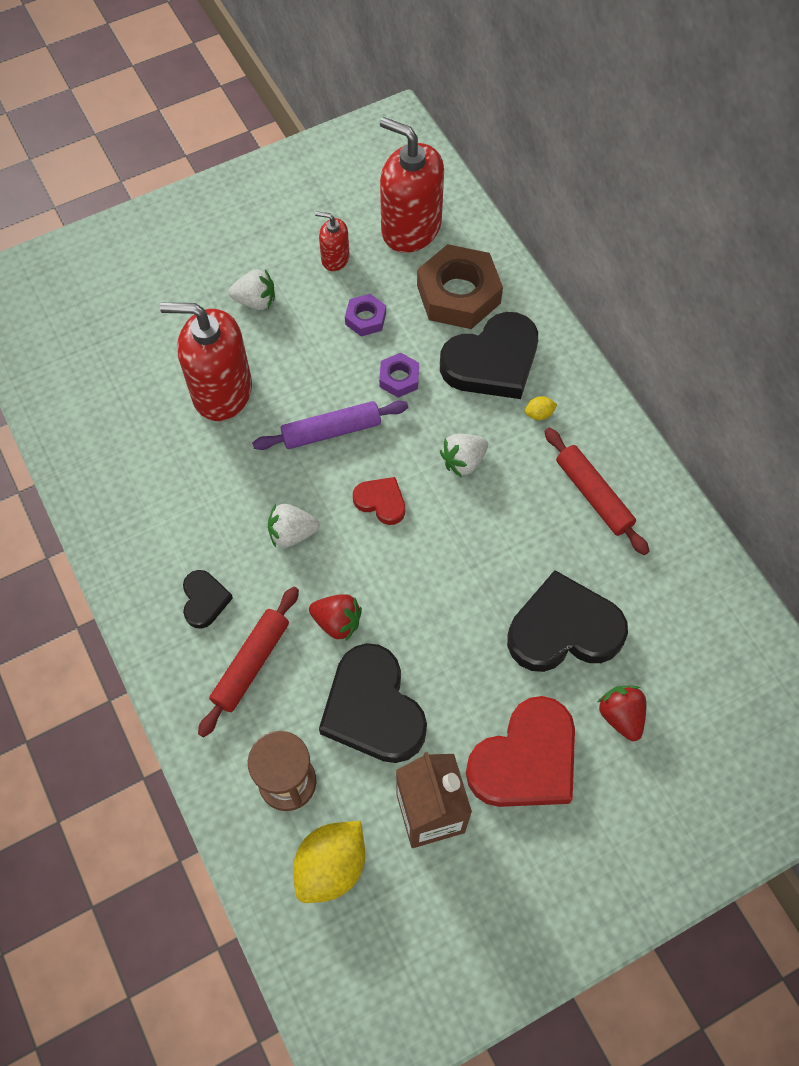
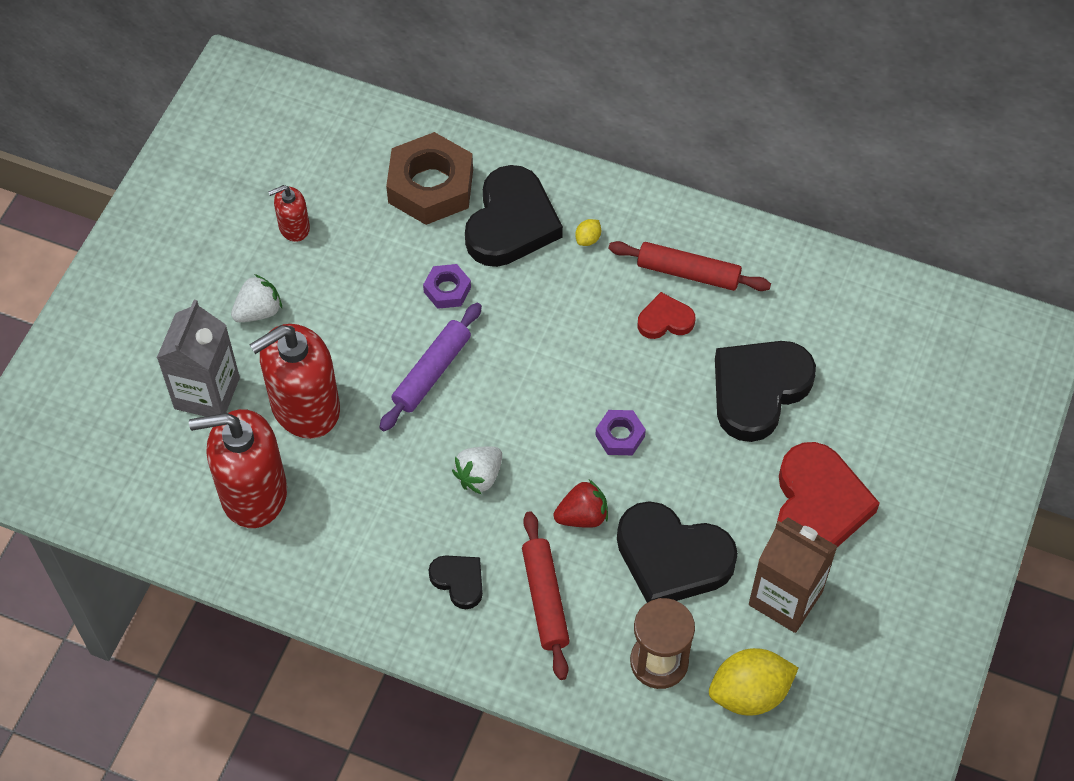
camera: 40 degrees left, 5 degrees down
(168, 334) = (207, 393): none -> grey carton
(331, 866) = (749, 693): yellow lemon -> yellow lemon turned 75 degrees clockwise
(365, 318) = (370, 260): purple nut -> purple nut (620, 436)
(381, 502) = (527, 398): red heart -> red heart (665, 320)
(411, 228) = (336, 157): red soap dispenser -> red soap dispenser (253, 493)
(463, 461) = (563, 319): white strawberry -> none
(621, 716) = (856, 422): red strawberry -> none

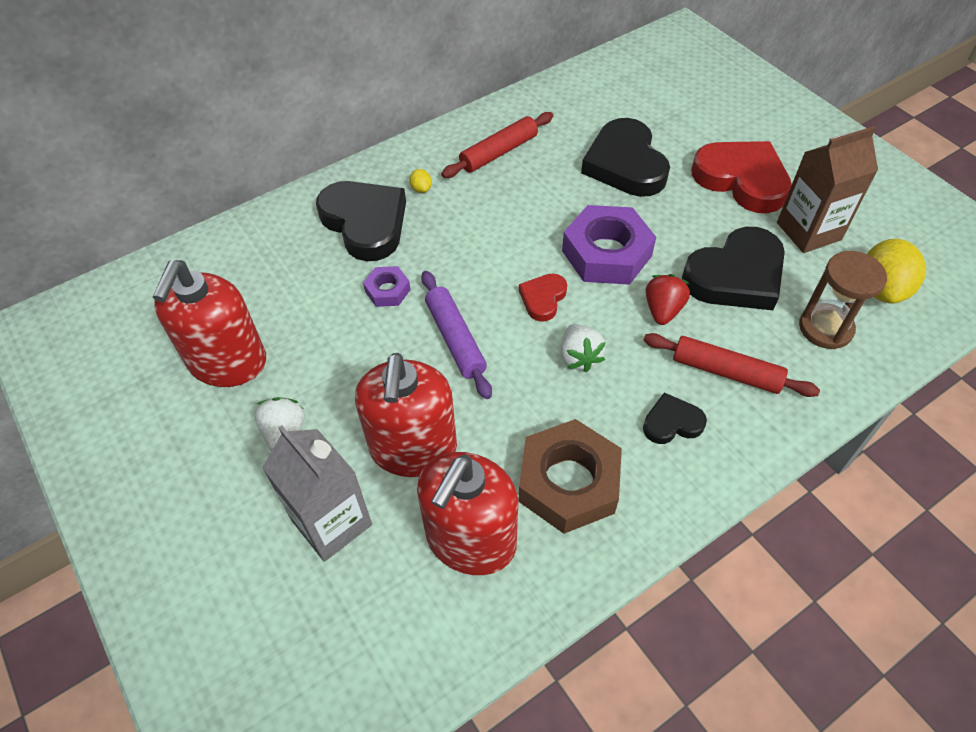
camera: 55 degrees left, 5 degrees down
(294, 227) = (227, 362): red soap dispenser -> red soap dispenser, size x2.05
(430, 186) = (283, 253): brown nut -> brown nut (568, 482)
(620, 436) = (606, 253): purple nut -> purple nut, size x2.02
(665, 320) = (527, 182): red heart -> red heart (543, 299)

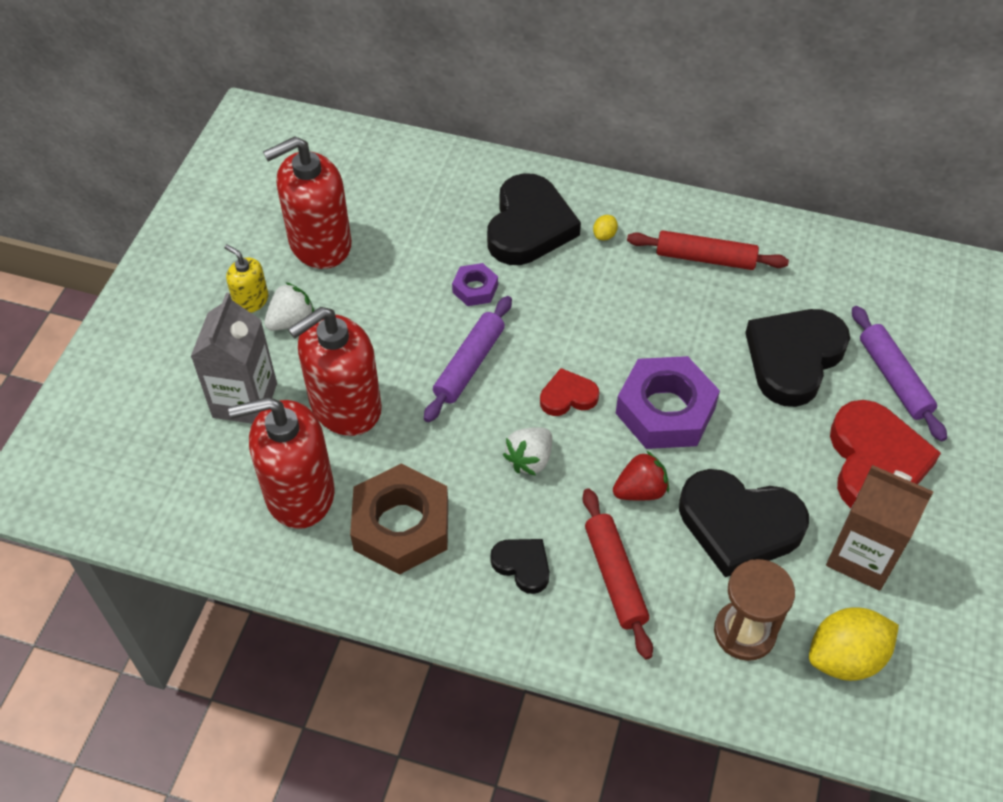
camera: 50 degrees right, 0 degrees up
(229, 450) = (251, 300): none -> yellow soap dispenser
(684, 131) = (894, 378): none -> purple rolling pin

